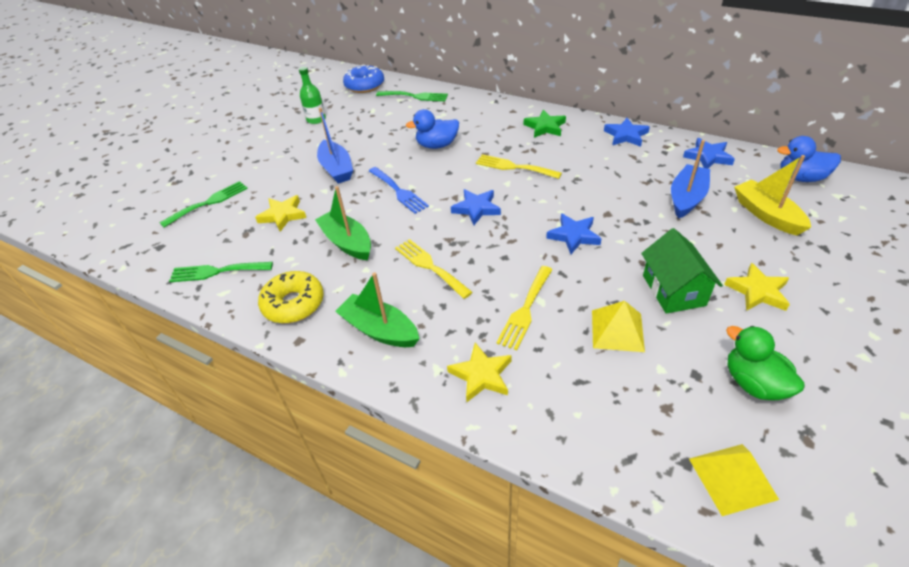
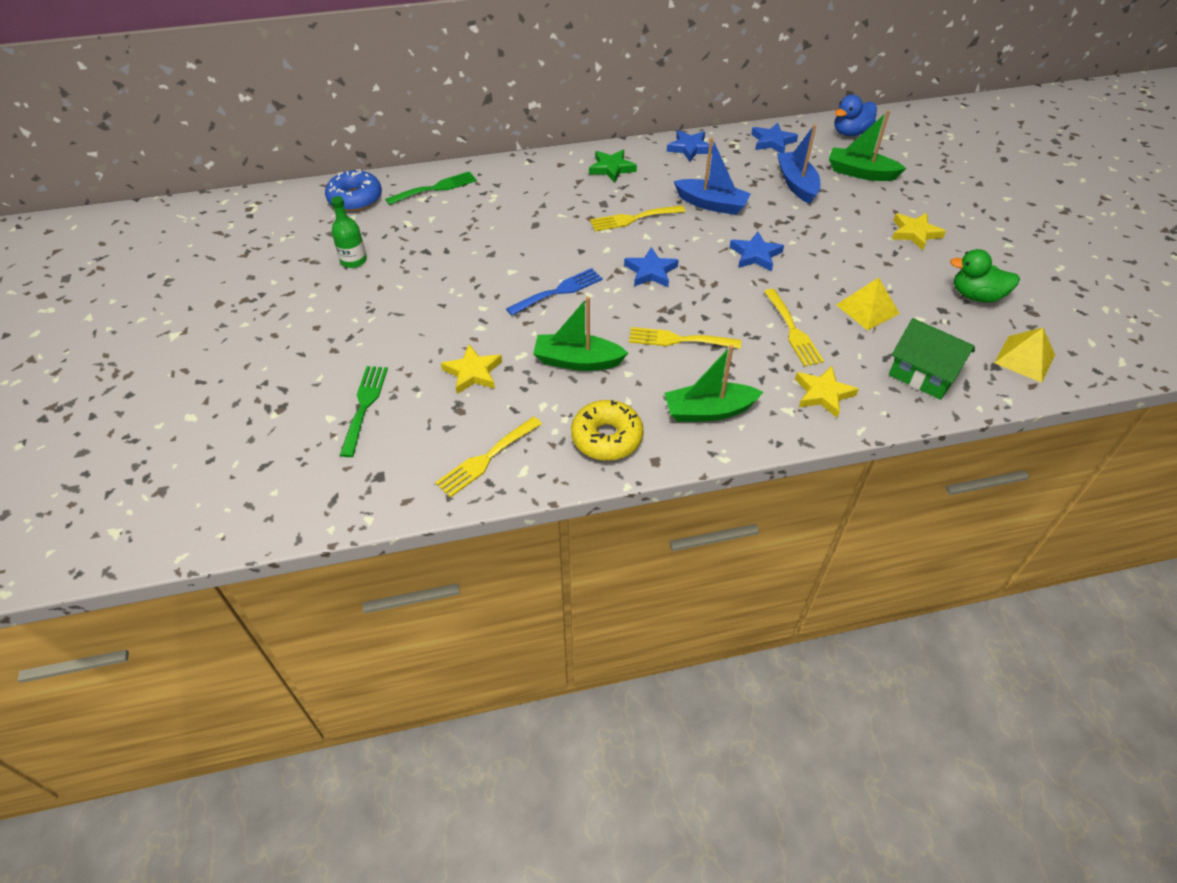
camera: 45 degrees left, 5 degrees up
(216, 272) = (486, 459): green fork -> yellow fork
(336, 169) = (461, 301): blue boat -> blue boat (711, 204)
(399, 191) = (559, 291): blue fork -> blue fork turned 45 degrees counterclockwise
(437, 145) = (533, 230): blue duck -> none
(673, 290) = (867, 260): green house -> green house (923, 375)
(766, 215) = (860, 173): yellow boat -> green boat

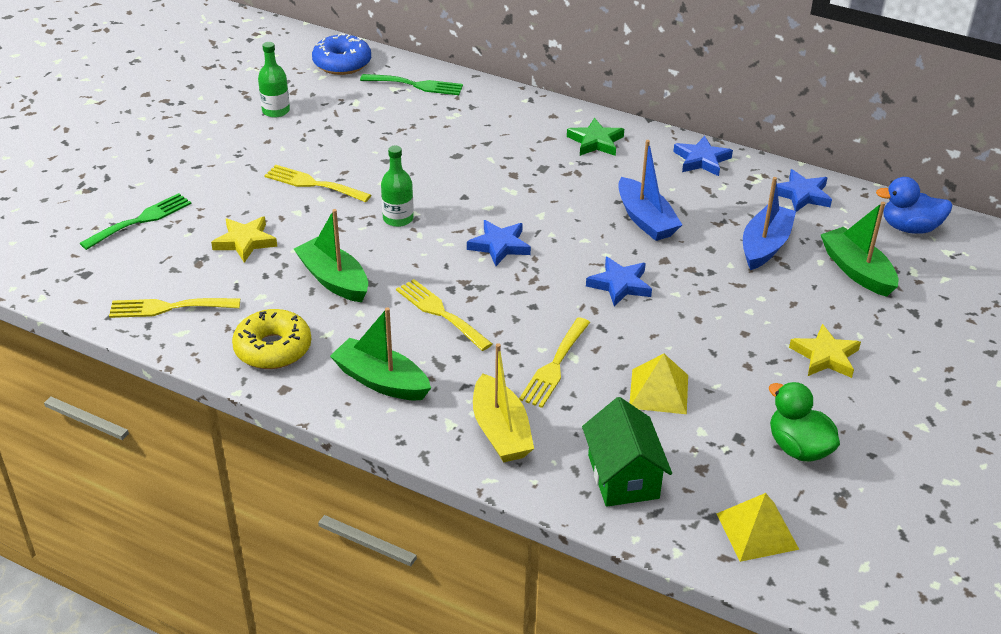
camera: 40 degrees right, 10 degrees down
(559, 291) = (398, 218): blue fork -> green bottle
(633, 219) = (550, 194): yellow fork -> yellow fork (313, 184)
(823, 394) = (500, 431): yellow star -> yellow boat

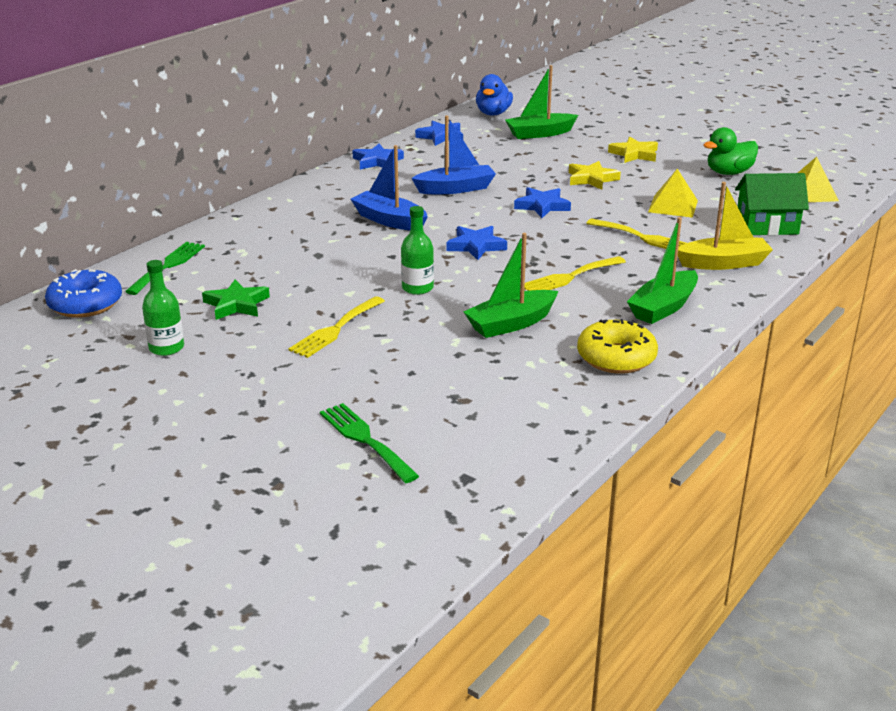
camera: 80 degrees left, 10 degrees down
(168, 307) = (542, 418): yellow fork -> none
(245, 242) = (432, 371): yellow star -> yellow star (591, 179)
(595, 142) = (328, 195): green star -> green star (236, 304)
(765, 246) = (503, 155): blue boat -> blue boat (389, 220)

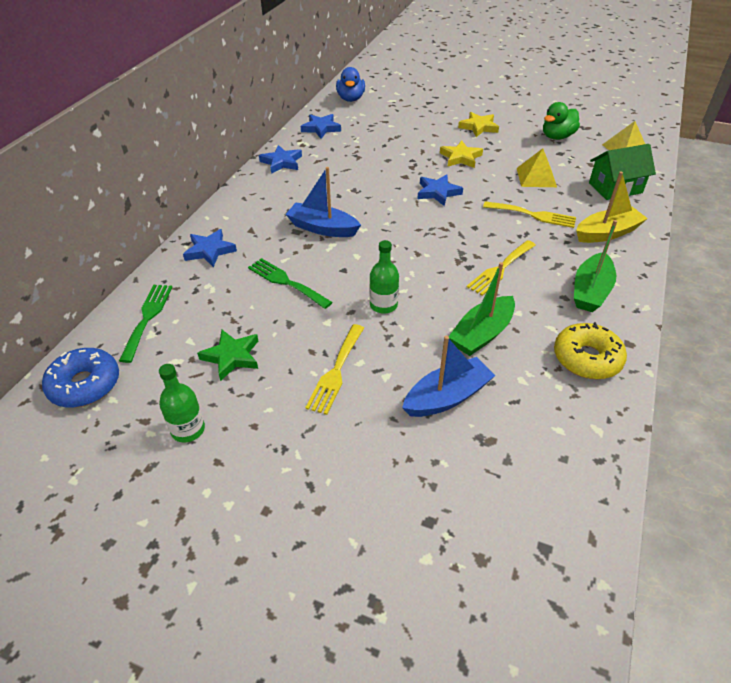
camera: 15 degrees left, 15 degrees up
(365, 439) = (429, 517): green fork -> green fork (286, 282)
(455, 189) = (360, 184): blue boat -> blue boat (447, 397)
(476, 246) = (408, 246): blue star -> blue star (209, 251)
(540, 133) = (397, 115): green boat -> none

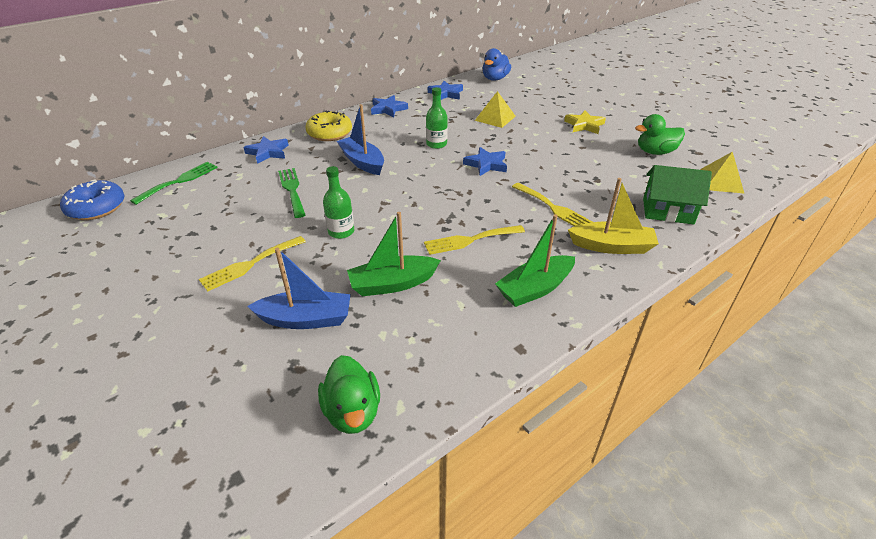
camera: 30 degrees right, 5 degrees down
(188, 429) = (115, 261): green bottle -> green bottle (436, 144)
(232, 356) = (197, 225): green star -> none
(461, 158) = (539, 144): yellow star -> none
(536, 177) = (593, 179): yellow pyramid -> yellow pyramid (495, 118)
(570, 451) = (352, 412): none -> green duck
(587, 358) = (462, 343): yellow donut -> yellow donut (329, 133)

